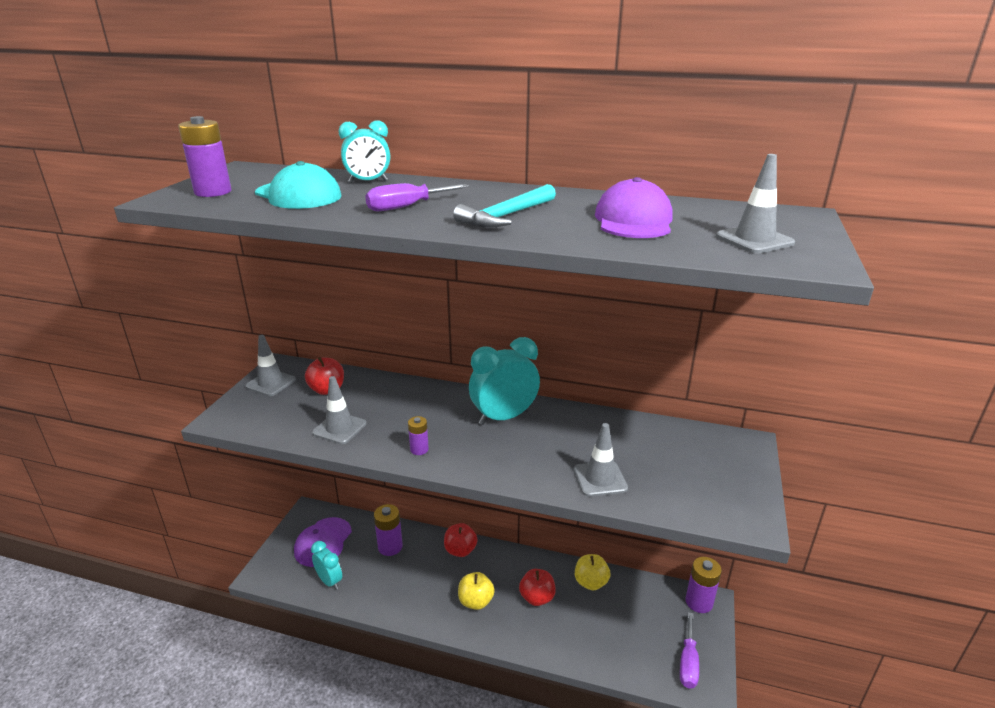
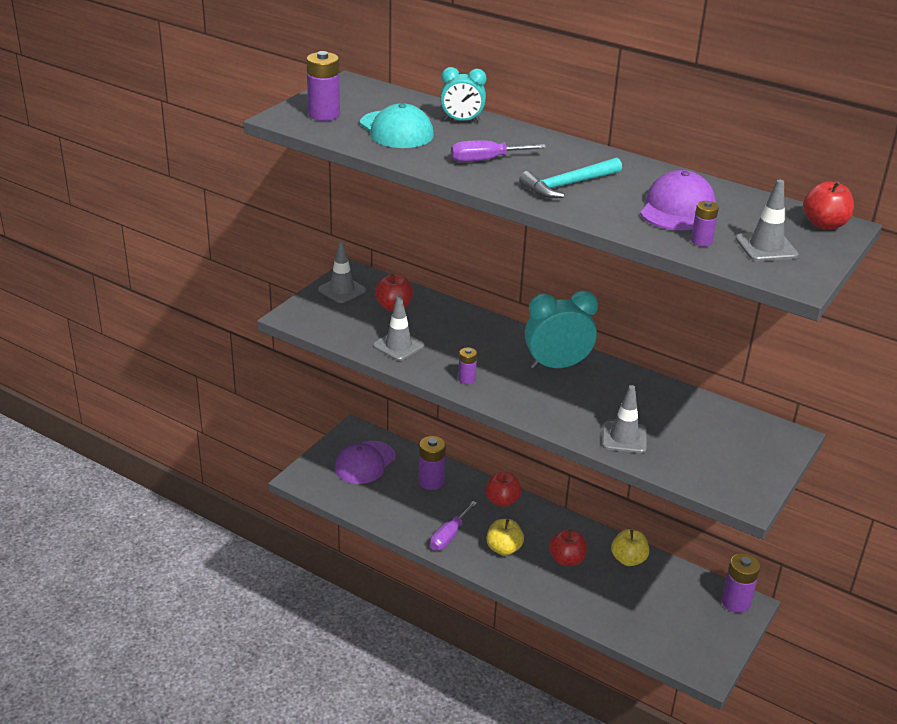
camera: 15 degrees right, 5 degrees up
(329, 581) = (365, 499): turquoise clock -> none
(684, 244) = (701, 241): none -> purple battery
(688, 663) = (697, 647): purple screwdriver -> purple screwdriver (449, 536)
(786, 214) = (824, 224): none -> red apple

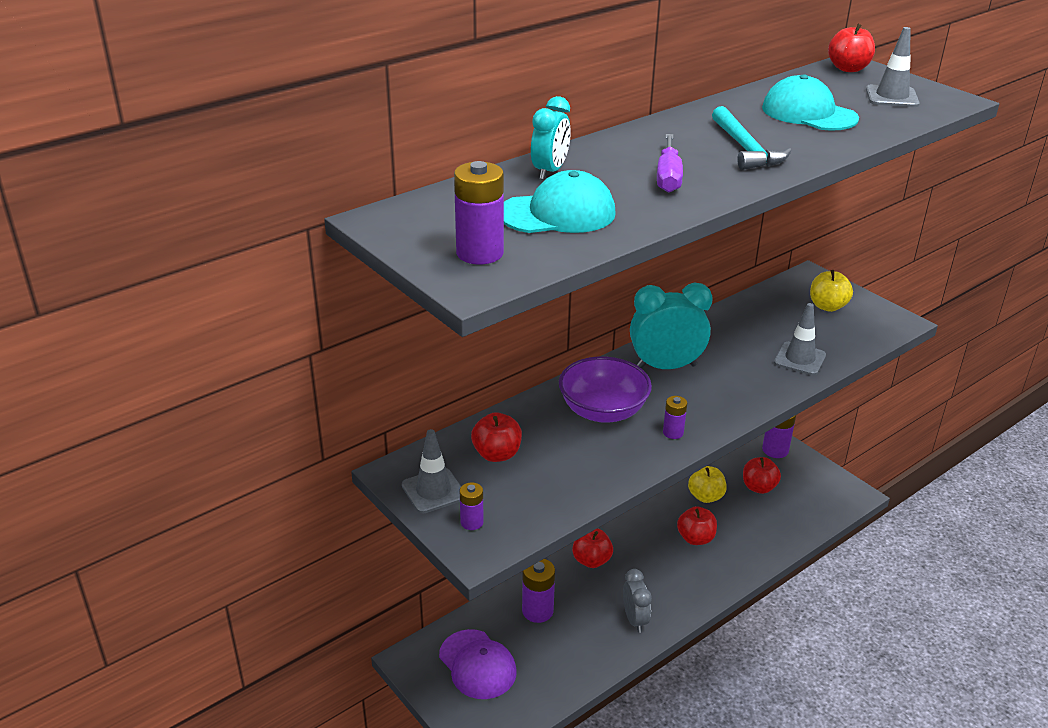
camera: 70 degrees left, 0 degrees up
(398, 346) = (587, 469): grey traffic cone -> none
(449, 536) = (635, 620): purple screwdriver -> grey clock
(474, 343) = (603, 411): none -> purple bowl
(504, 549) = (667, 580): yellow apple -> yellow apple (827, 306)
(557, 366) = (666, 367): turquoise clock -> turquoise clock turned 75 degrees clockwise
(667, 595) = (759, 487): none -> red apple
(677, 208) = (809, 113): purple cap -> turquoise cap
(701, 241) = (879, 118): purple battery -> purple battery (472, 522)

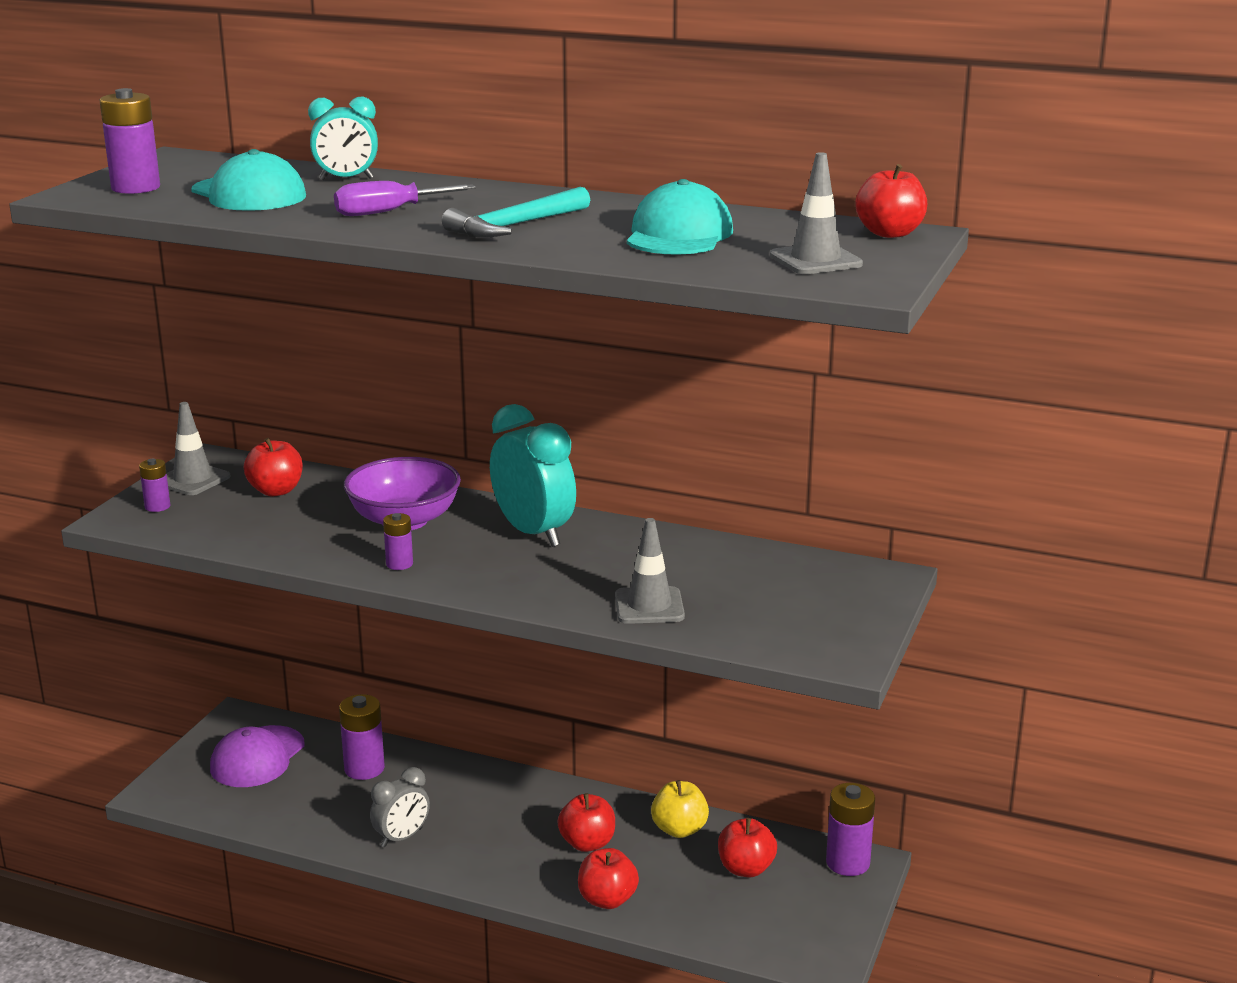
camera: 60 degrees right, 10 degrees down
(591, 560) = (477, 779): red apple -> red apple (607, 900)
(827, 306) = (816, 601): yellow apple -> none

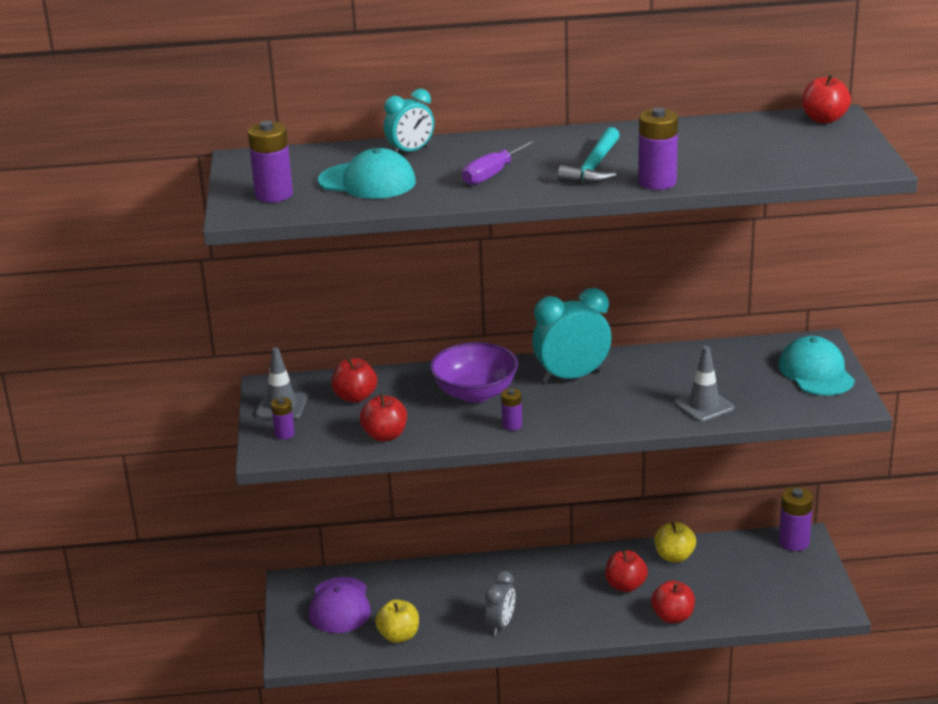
camera: 25 degrees left, 5 degrees up
(282, 810) = (399, 636): none -> yellow apple
(364, 768) = (425, 588): purple battery -> purple battery (657, 182)
(533, 533) = (572, 377): turquoise clock -> turquoise clock turned 45 degrees counterclockwise
(679, 235) = (706, 150): turquoise cap -> turquoise cap (816, 372)
(746, 869) = (737, 567): red apple -> red apple (385, 436)
(815, 260) = (814, 152): grey traffic cone -> none

